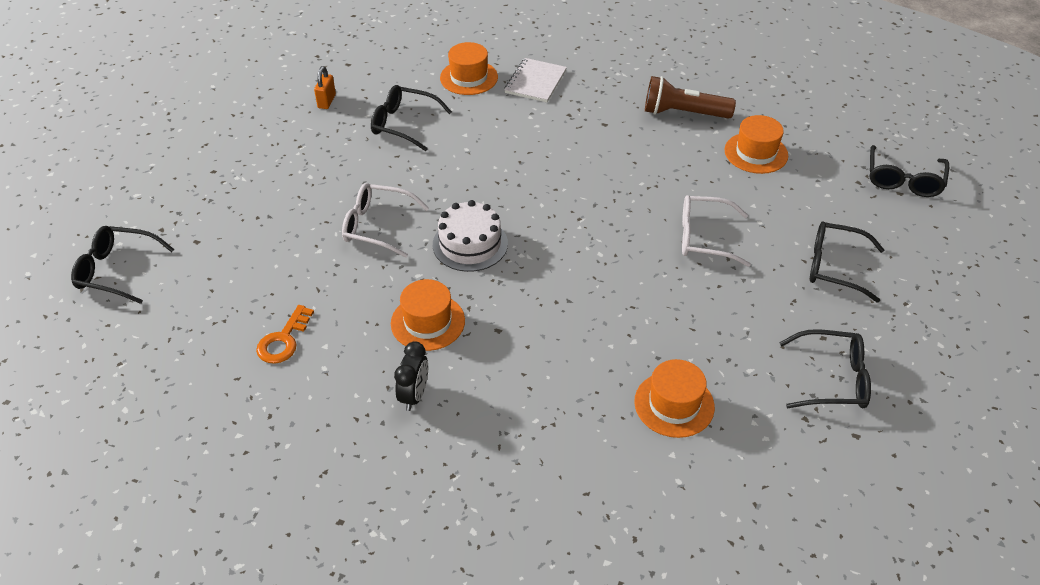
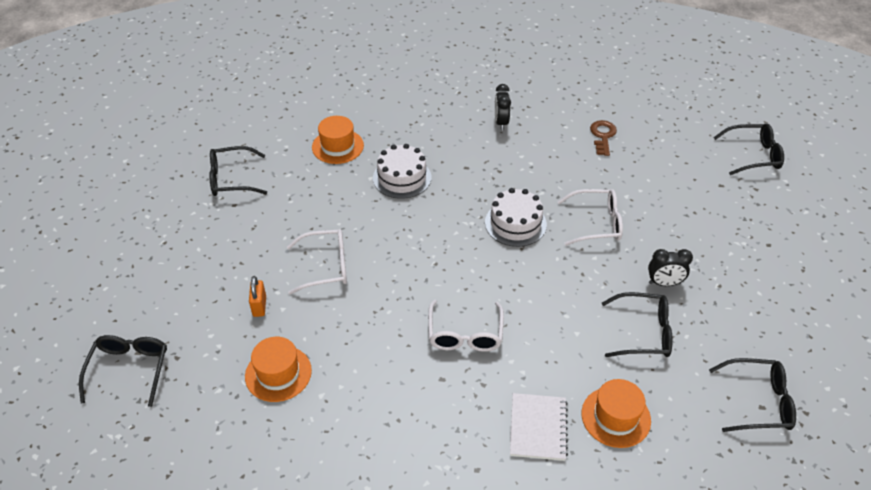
camera: 165 degrees right, 0 degrees up
(283, 340) = (603, 136): orange key -> brown key
(326, 101) = (739, 345): orange padlock -> orange padlock (259, 306)
(351, 157) = (664, 283): none -> black clock
(428, 322) = (516, 163): orange hat -> none
(571, 151) = (465, 334): none -> white glasses
(590, 332) = (402, 178): none -> white cake
(683, 113) = (359, 415): brown flashlight -> none
(834, 267) = (216, 262): black glasses -> black glasses (758, 402)

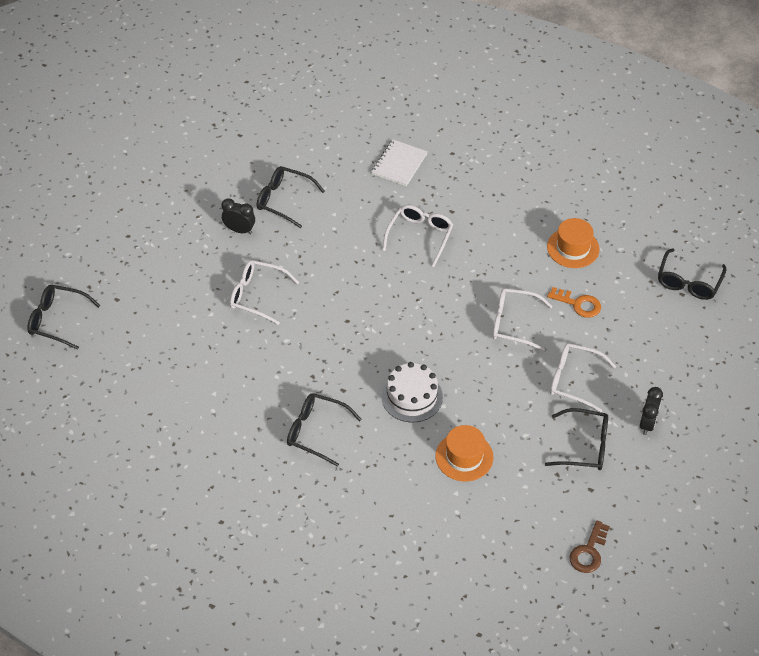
camera: 160 degrees left, 5 degrees up
(251, 229) = (574, 380): none -> white glasses
(259, 306) = (578, 304): orange padlock -> orange key
(501, 123) = (277, 436): black clock -> black clock (647, 423)
(515, 223) = (329, 316): white cake -> none
(603, 136) = (183, 386): brown key -> brown key (588, 552)
(615, 417) = (342, 156): orange hat -> none
(758, 402) = (239, 138): black glasses -> black glasses (316, 432)

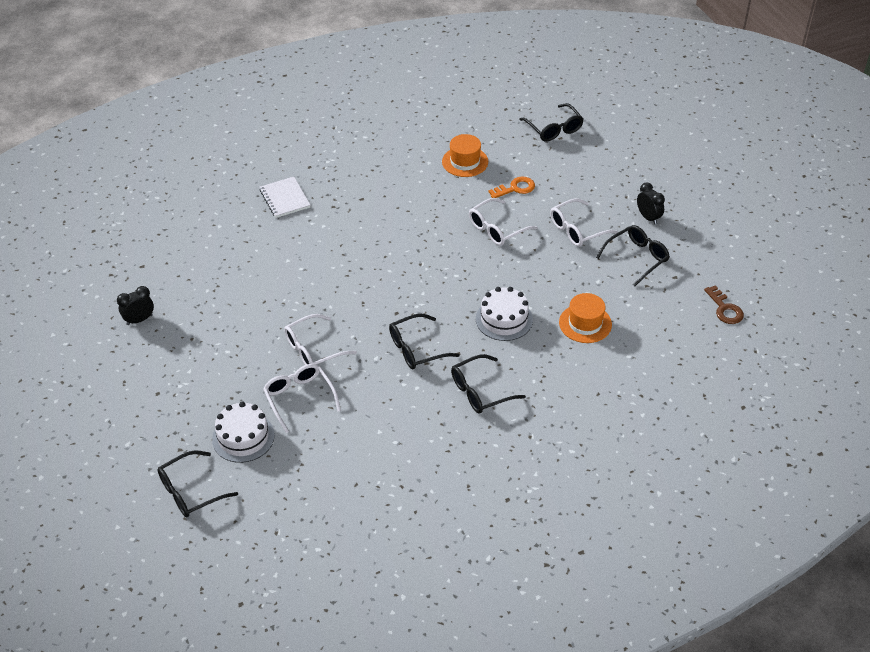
camera: 50 degrees left, 5 degrees down
(133, 314) = (243, 437): none -> white cake
(239, 230) = (237, 322): black clock -> black clock (139, 320)
(284, 200) = (239, 279): black glasses -> black glasses (416, 349)
(420, 236) = (364, 228): white glasses -> white glasses (299, 398)

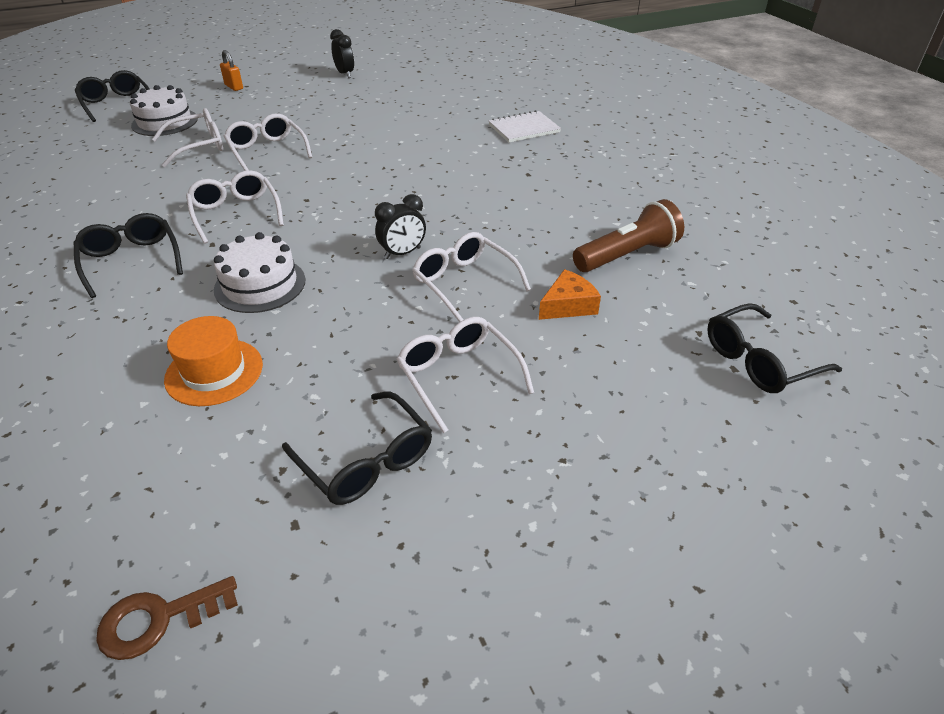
camera: 90 degrees right, 5 degrees down
(159, 402) = (234, 87): none -> orange padlock
(416, 349) = (235, 213): black glasses -> white glasses
(465, 162) = (627, 255): orange hat -> brown flashlight
(515, 188) = (568, 305): orange key -> orange cheese
(648, 217) = (494, 494): black clock -> black clock (402, 253)

